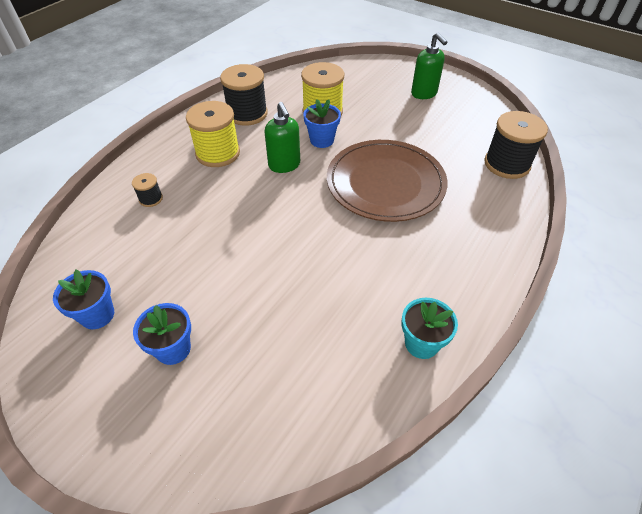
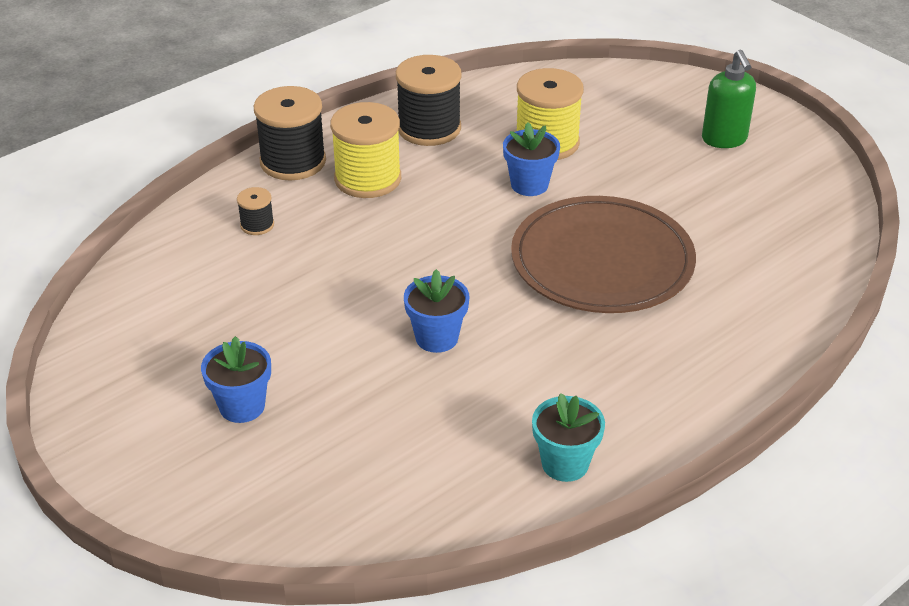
camera: 15 degrees right, 10 degrees down
(97, 315) = (157, 352): blue flower pot -> blue flower pot (437, 338)
(284, 165) = (460, 211): green soap dispenser -> none
(507, 164) = (807, 266): black spool -> black spool (293, 162)

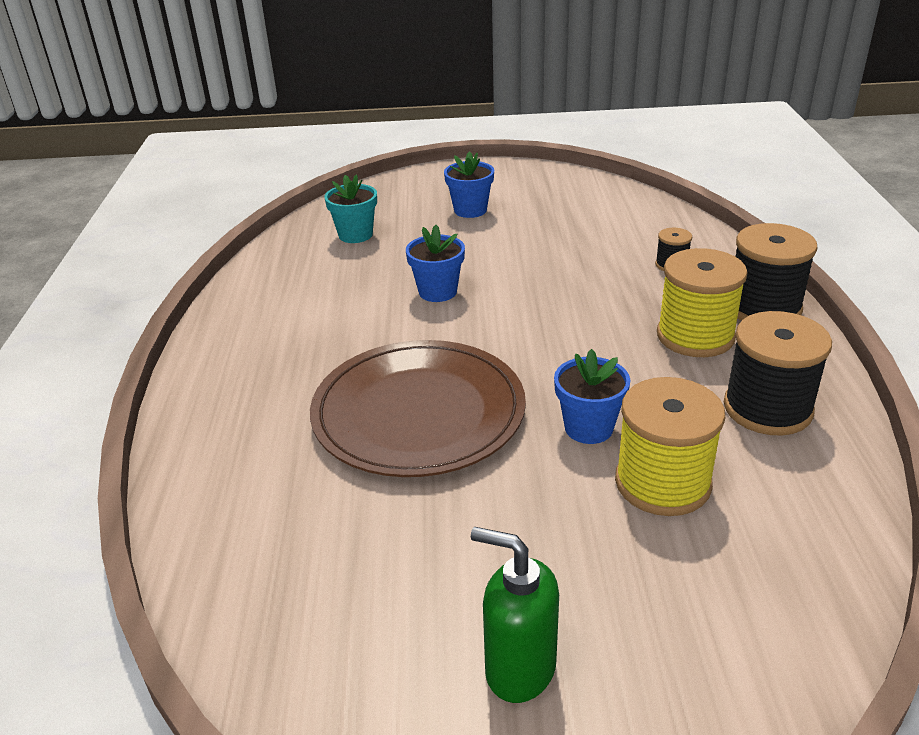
camera: 130 degrees right, 5 degrees down
(565, 464) = (257, 292): turquoise flower pot -> turquoise flower pot (355, 235)

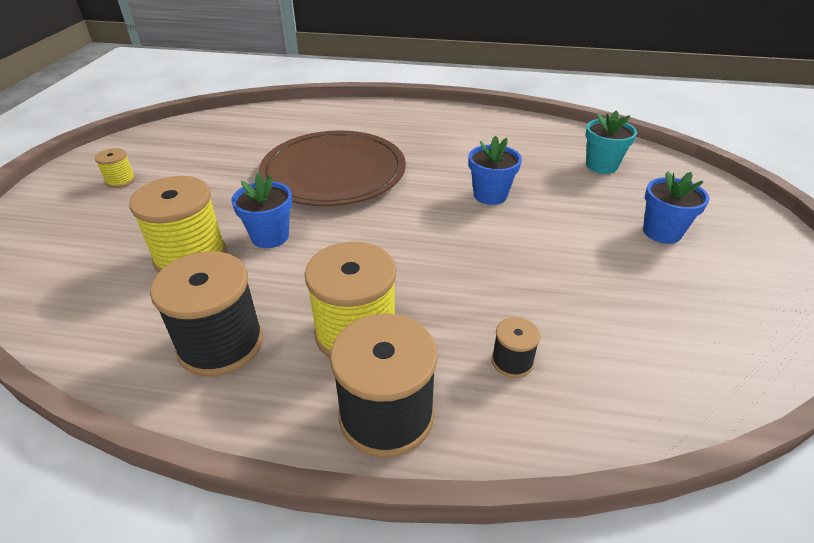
camera: 100 degrees right, 5 degrees up
(519, 669) = (120, 181): green soap dispenser -> yellow spool

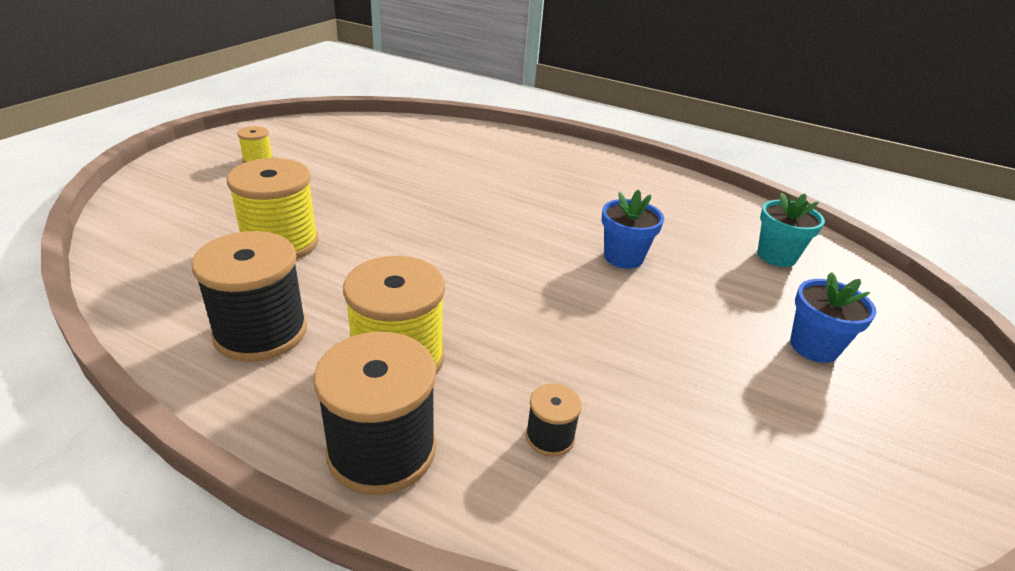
camera: 15 degrees right, 5 degrees down
(270, 236) = (366, 243): blue flower pot -> none
(333, 173) = (465, 197): brown plate -> none

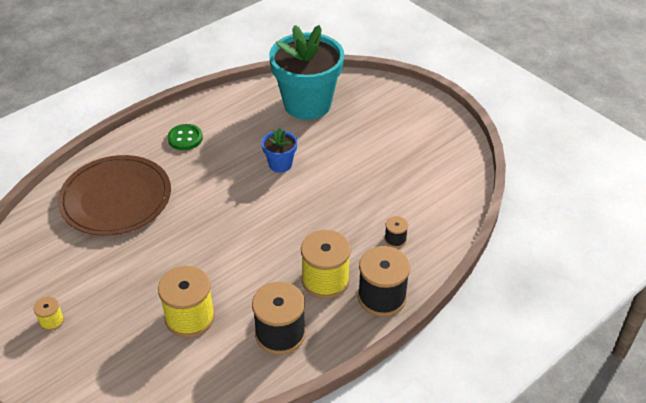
camera: 65 degrees left, 10 degrees up
(463, 156) = (116, 198): none -> brown plate
(599, 177) = (185, 138): none -> green button
(776, 256) = (307, 104): turquoise flower pot -> turquoise flower pot, size x2.20
(814, 347) = (377, 130): blue flower pot -> none

